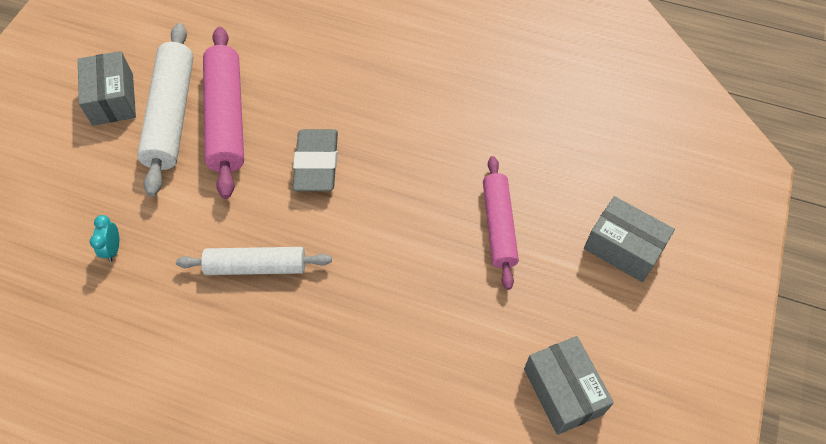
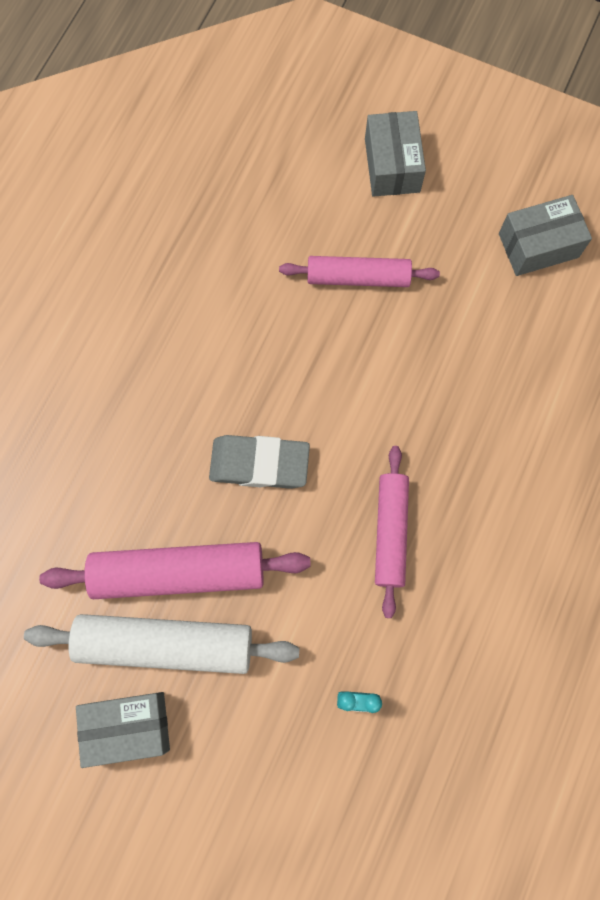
camera: 85 degrees left, 15 degrees up
(256, 267) = (390, 532): white rolling pin -> pink rolling pin
(623, 248) = (392, 165): grey box -> grey box turned 45 degrees counterclockwise

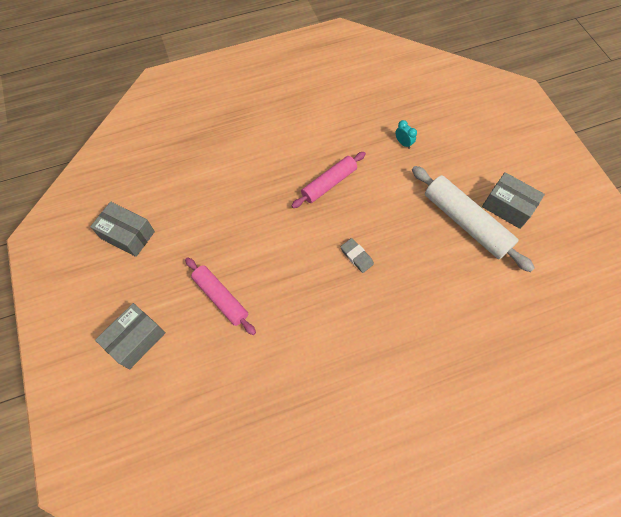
camera: 135 degrees left, 10 degrees down
(179, 572) = (435, 244): pink rolling pin -> none
(259, 464) = (356, 256): grey eraser -> grey eraser, size x0.58

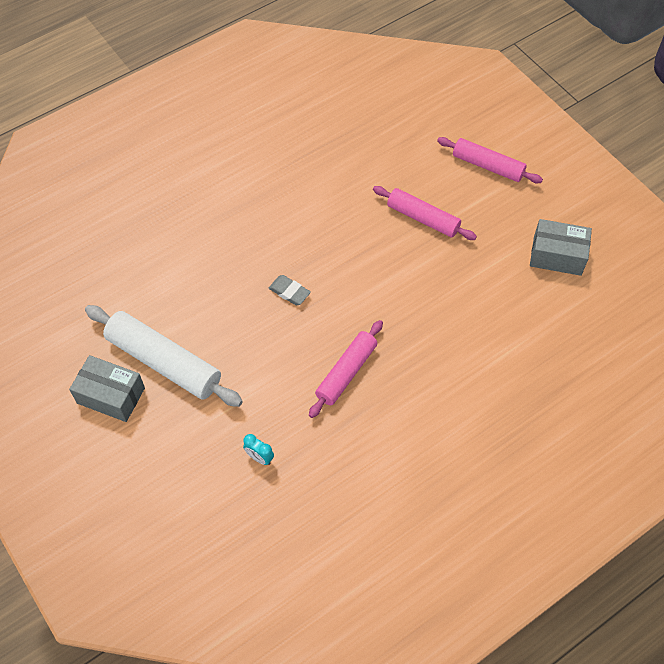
camera: 165 degrees right, 5 degrees down
(136, 339) = (488, 166): grey box -> pink rolling pin

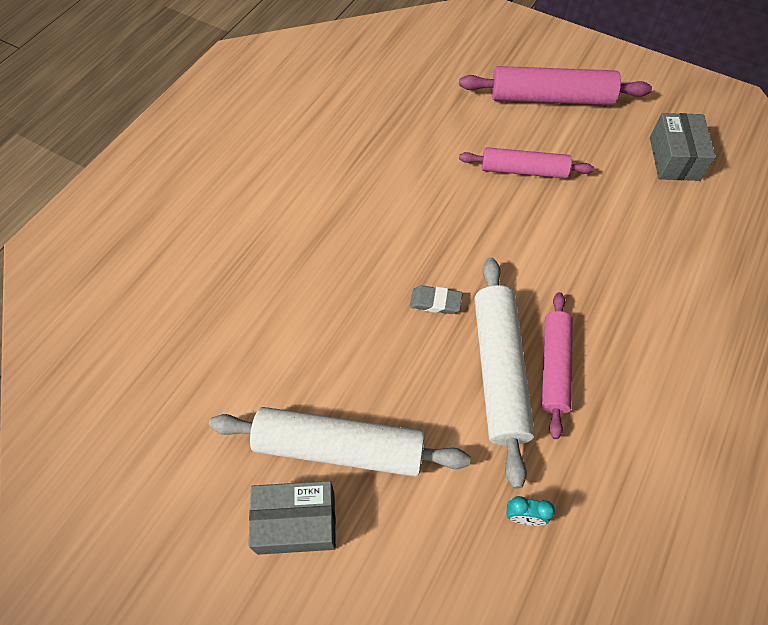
camera: 25 degrees left, 0 degrees up
(305, 359) = (499, 371): none -> white rolling pin
(488, 166) = (550, 98): pink rolling pin -> pink rolling pin, size x1.52
(557, 255) = (674, 158): grey box -> grey box turned 75 degrees counterclockwise

